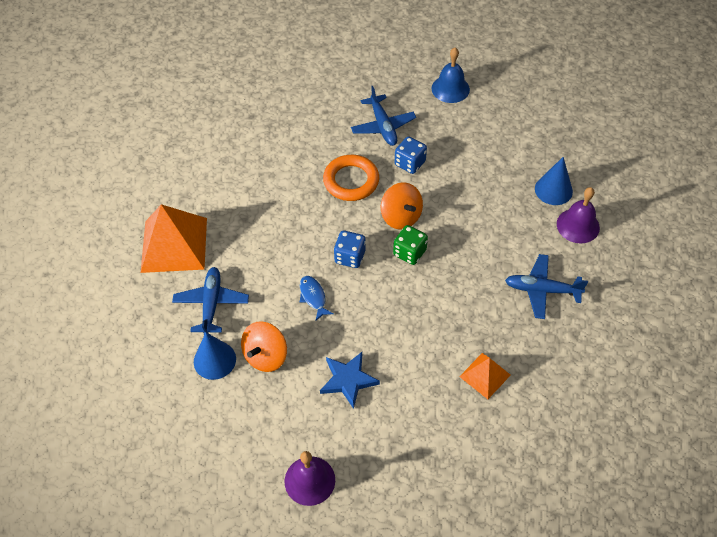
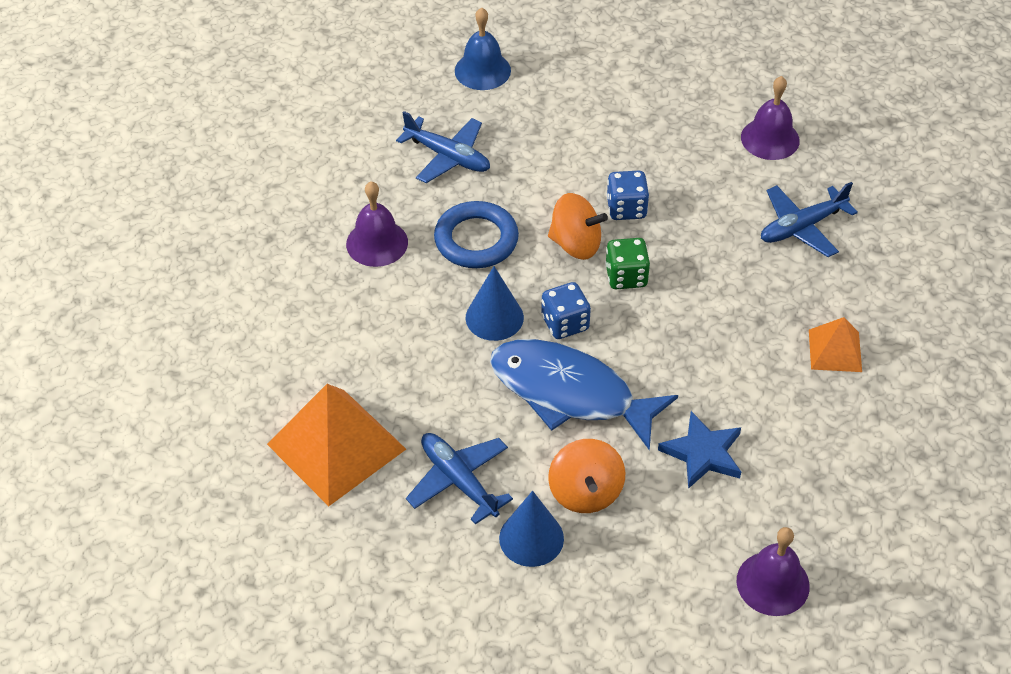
camera: 40 degrees left, 5 degrees down
(300, 151) = (377, 243): none -> purple bell
(313, 297) = (570, 393): blue fish -> blue fish, size x2.43
(351, 181) = (476, 240): orange ring -> blue ring
(410, 163) = (523, 180): blue dice -> blue dice (626, 208)
(553, 190) = (708, 116): blue cone -> blue cone (494, 317)

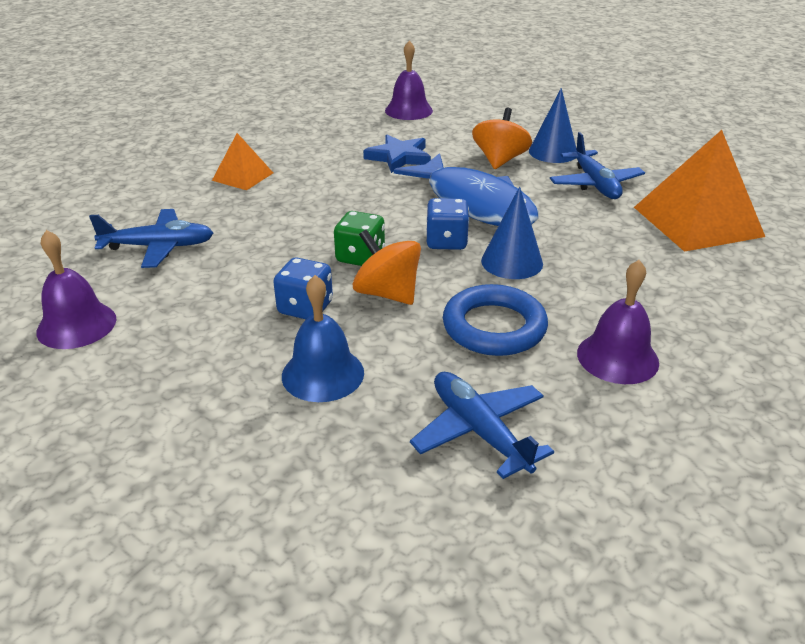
camera: 155 degrees left, 15 degrees down
(482, 70) = (342, 560): blue bell -> blue bell (323, 374)

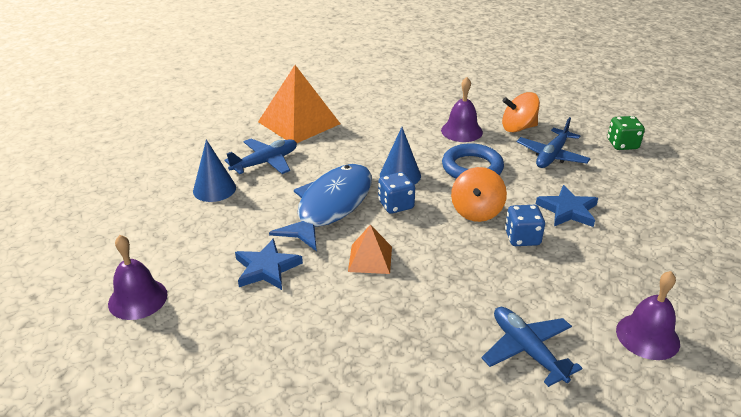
camera: 115 degrees left, 0 degrees up
(243, 176) = (369, 360): orange pyramid -> orange pyramid (370, 259)
(323, 374) = (568, 210): blue bell -> blue star
(360, 257) = (446, 235): green dice -> green dice (622, 144)
(500, 160) = (244, 211): orange spinning top -> orange spinning top (518, 128)

